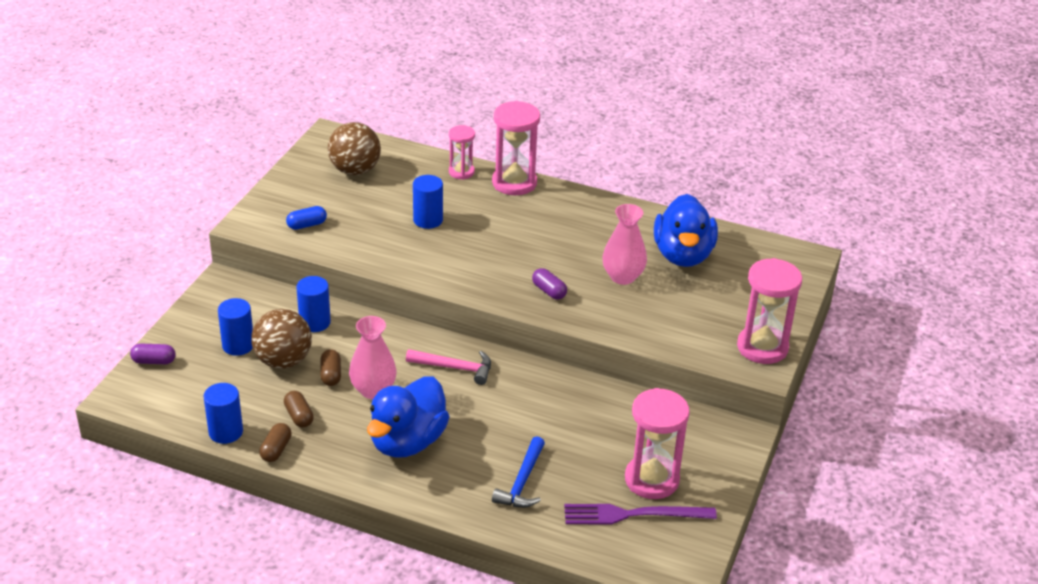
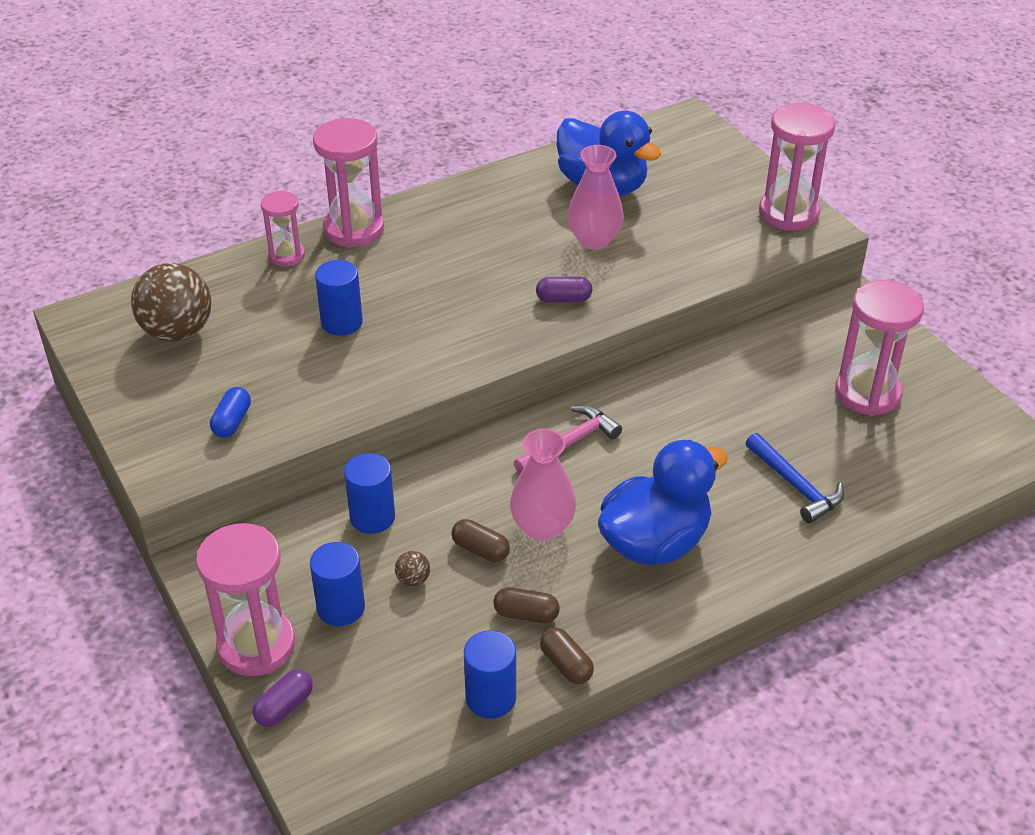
camera: 50 degrees left, 5 degrees up
(185, 330) = (256, 645): none -> pink hourglass
(283, 361) = (413, 580): brown ball -> brown ball, size x0.41
(407, 441) = (655, 542): blue duck -> blue duck turned 105 degrees counterclockwise
(633, 515) = (907, 432): purple fork -> none

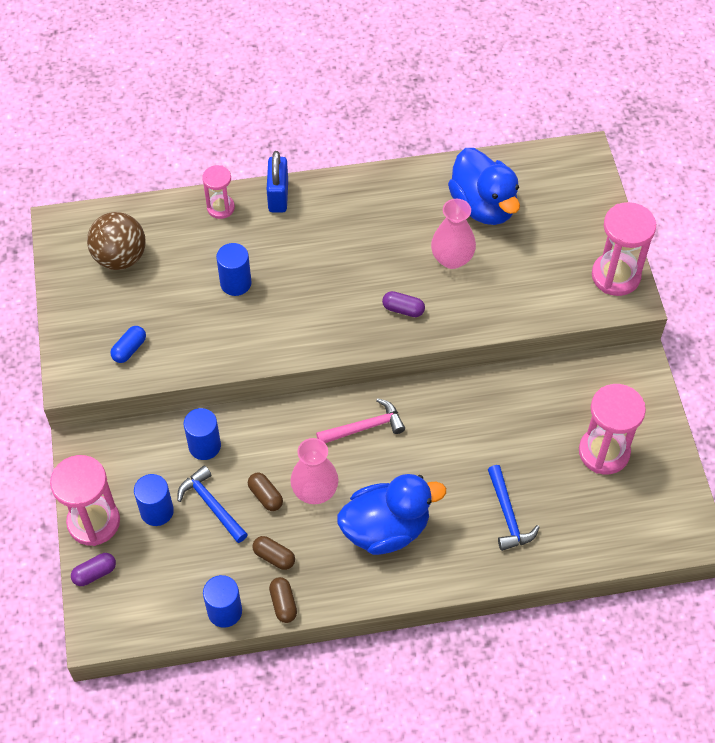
camera: 20 degrees right, 15 degrees up
(354, 229) = (278, 196): pink hourglass -> blue padlock
(413, 580) = (211, 505): brown ball -> blue hammer

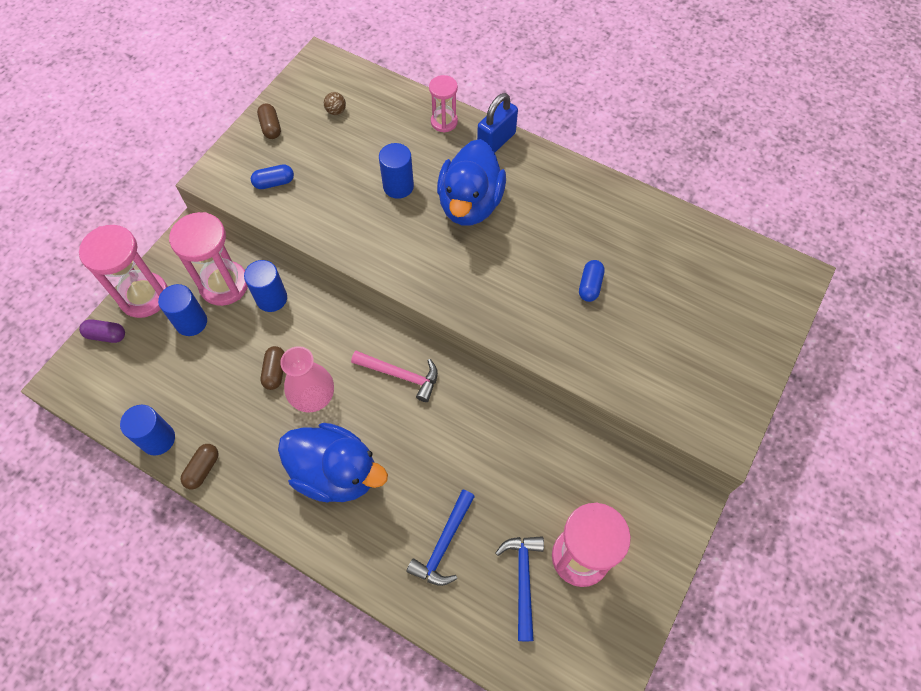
camera: 40 degrees right, 5 degrees up
(120, 257) = (336, 111): brown ball -> brown ball, size x0.41
(211, 505) = (231, 348): blue hammer -> blue hammer (523, 580)
(274, 557) = (233, 425): brown capsule -> brown capsule (271, 127)
(403, 309) = (508, 299): purple capsule -> none
(452, 259) = (590, 286): pink vase -> blue capsule
(483, 206) = (659, 260): blue duck -> blue duck (470, 204)
(615, 276) = (727, 405): pink hourglass -> pink hourglass (224, 285)

